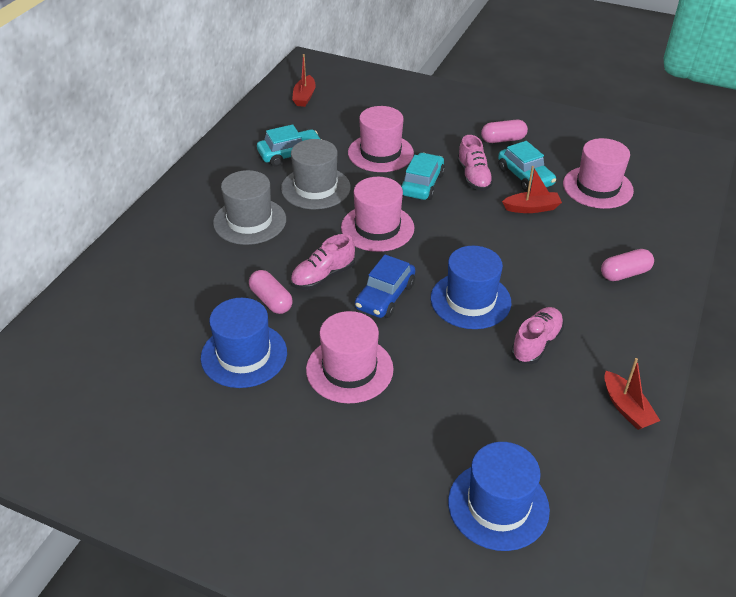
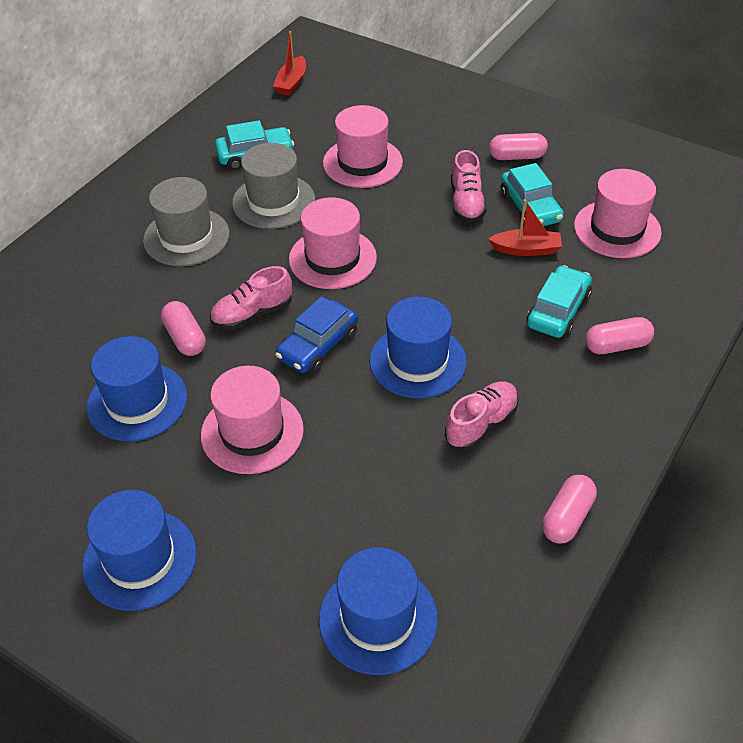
camera: 10 degrees right, 5 degrees up
(282, 482) = (140, 559): none -> blue hat
(422, 184) = (401, 207): turquoise car -> turquoise car (558, 311)
(626, 408) = (567, 518): red boat -> pink capsule

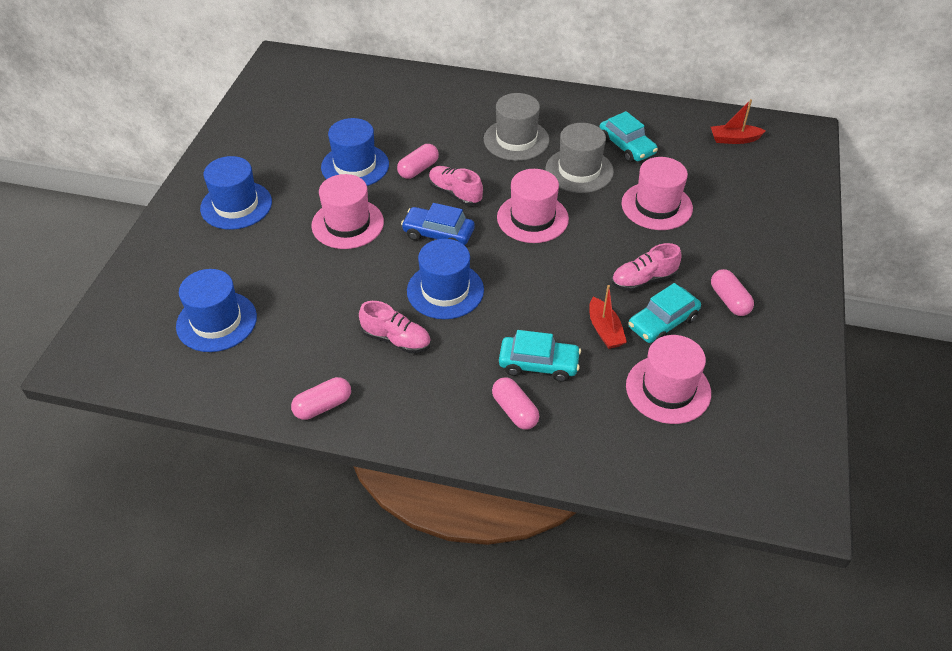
camera: 70 degrees right, 0 degrees up
(567, 518) = (323, 406): pink capsule -> pink capsule turned 45 degrees counterclockwise

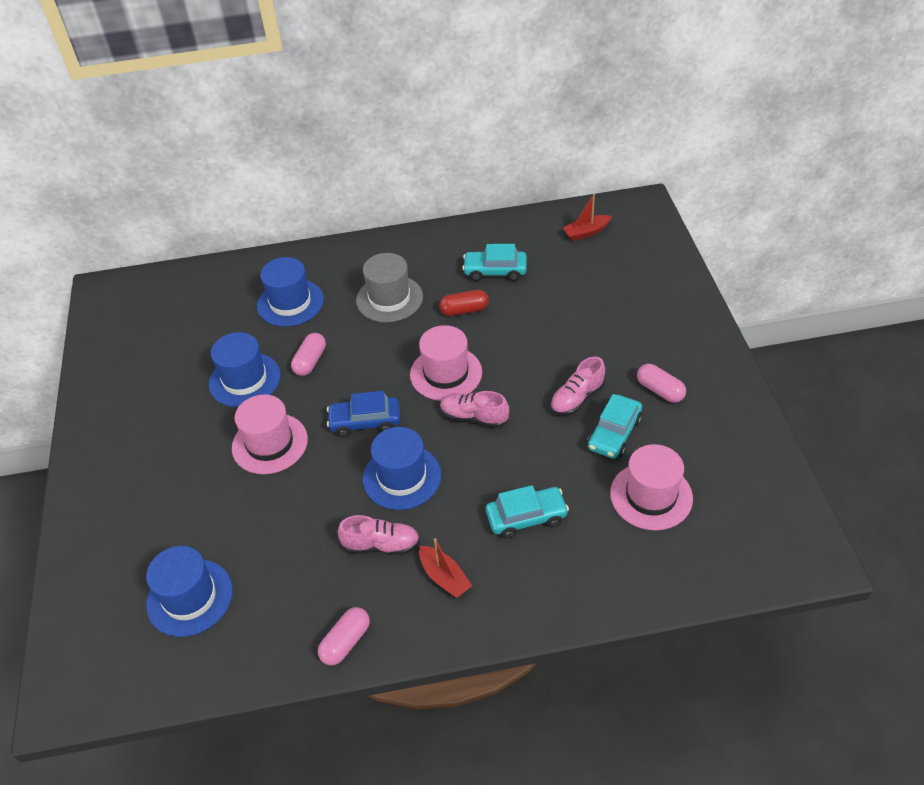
camera: 20 degrees left, 0 degrees up
(236, 205) = (143, 465): blue hat -> blue hat (290, 303)
(455, 193) = (359, 374): pink shoe -> pink shoe (474, 417)
(515, 411) = (528, 572): pink capsule -> none
(579, 170) = (464, 310): grey hat -> red capsule
(605, 330) = (568, 460): red boat -> red boat (444, 577)
(626, 146) = (495, 271): turquoise car -> turquoise car turned 150 degrees clockwise
(656, 206) = (552, 321): pink hat -> none

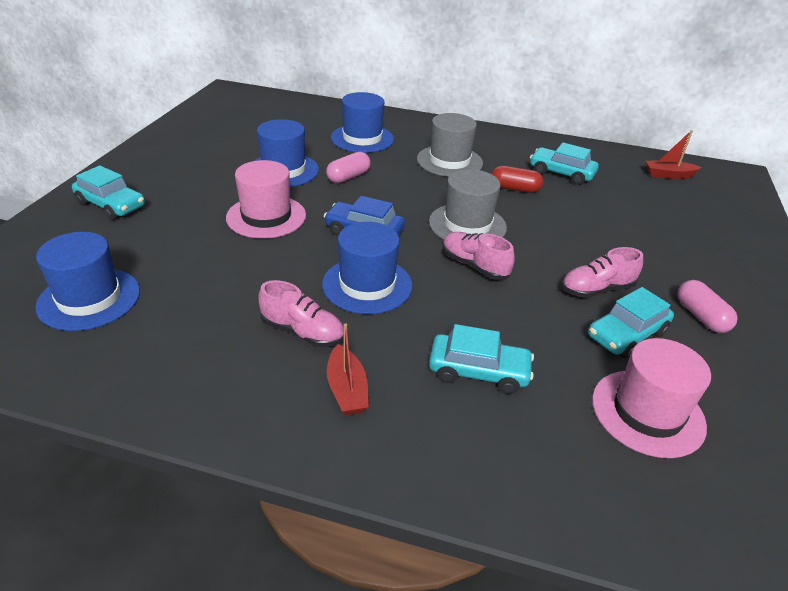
camera: 20 degrees right, 10 degrees down
(119, 495) = (111, 205): none -> turquoise car
(346, 642) = (194, 404): pink capsule -> none
(446, 373) = (467, 225): pink hat -> grey hat

